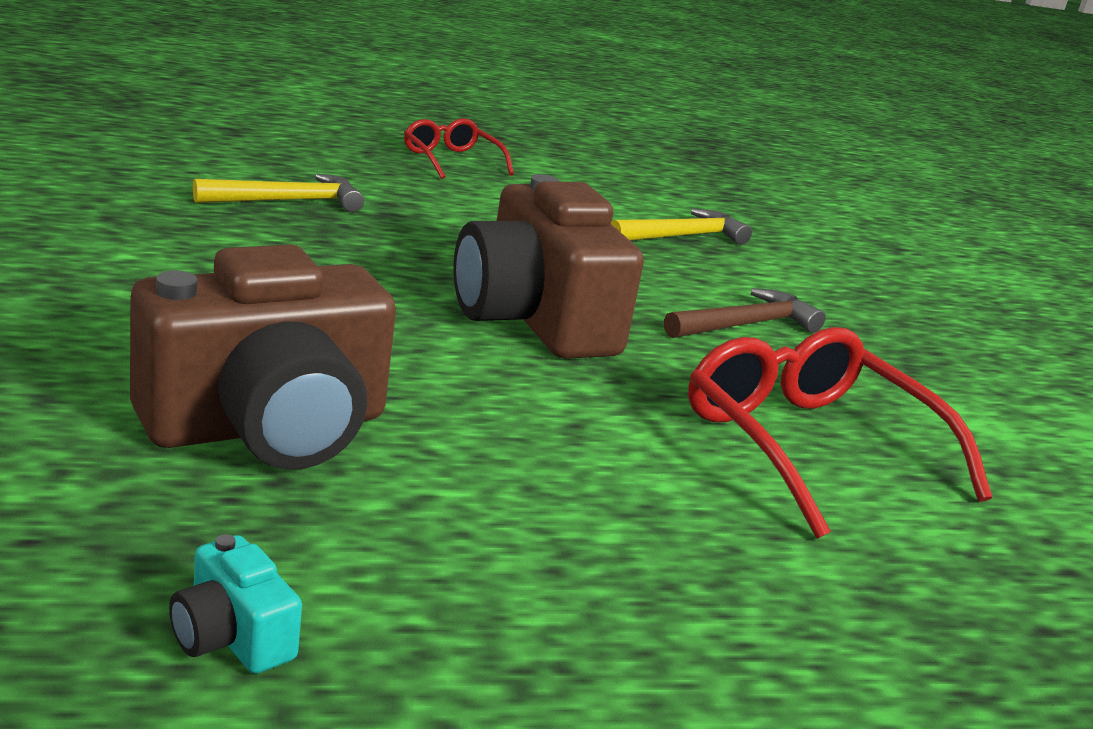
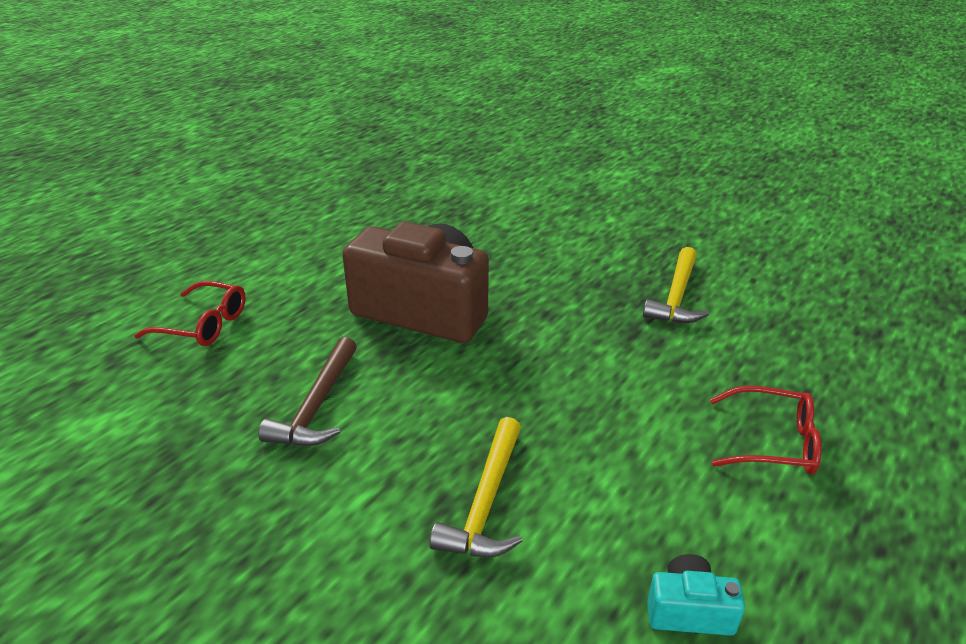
camera: 140 degrees right, 10 degrees up
(232, 637) = (320, 162): turquoise camera -> turquoise camera (689, 610)
(268, 427) = (412, 199): brown camera -> none
(808, 445) = (204, 325): red glasses -> red glasses, size x0.57

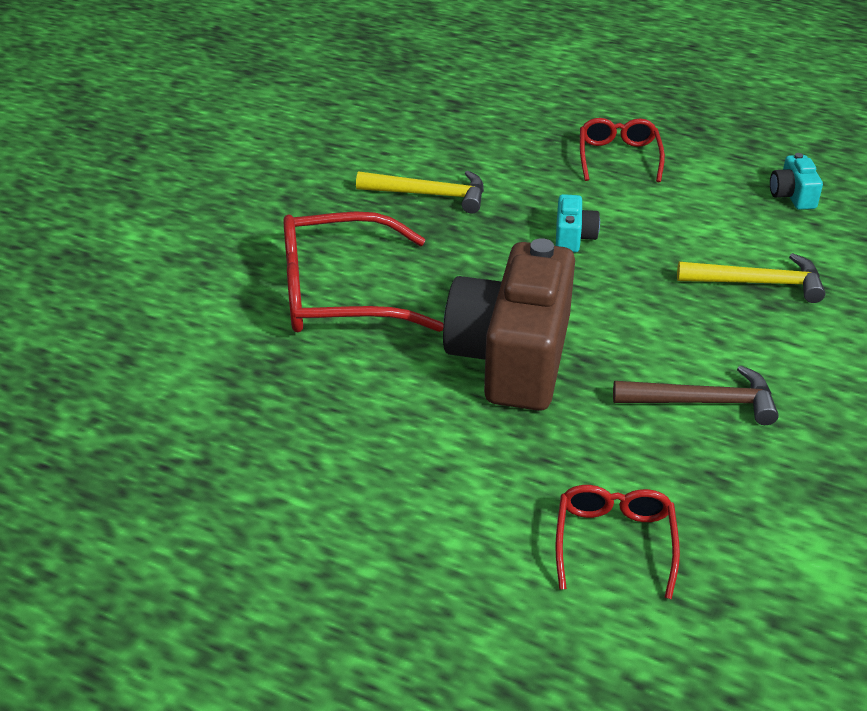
camera: 100 degrees left, 5 degrees up
(531, 242) = (339, 294): none -> red glasses
(597, 373) = (573, 237): none -> turquoise camera

